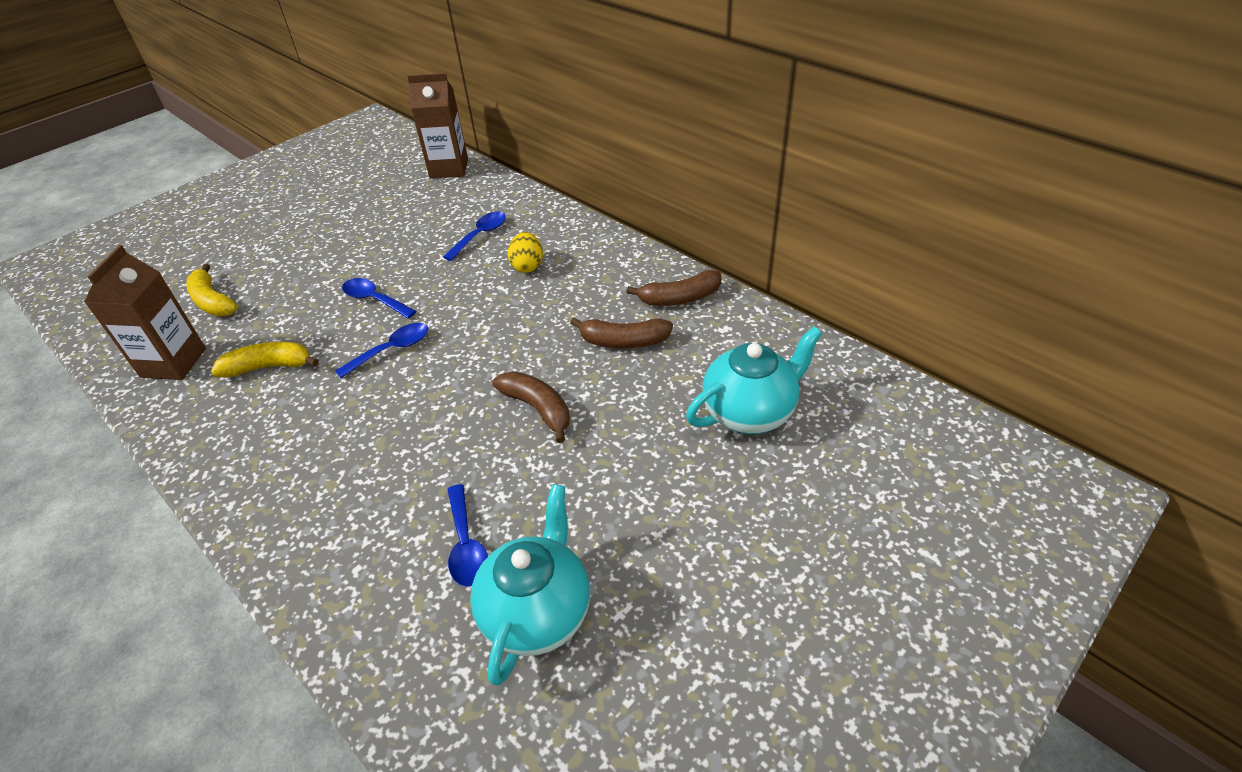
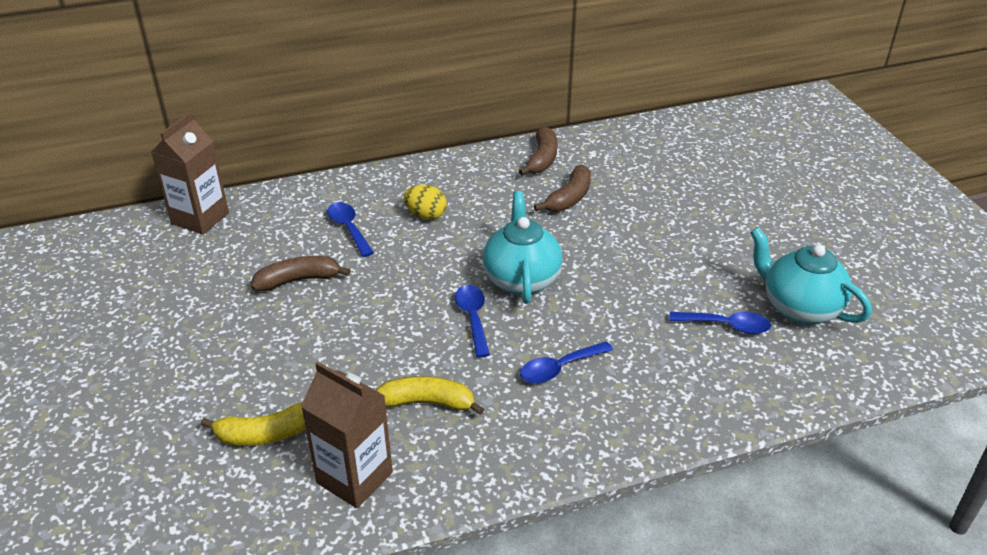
camera: 65 degrees left, 5 degrees down
(269, 366) = (427, 402): yellow banana -> yellow banana turned 75 degrees clockwise
(374, 300) = (385, 314): blue spoon -> blue spoon (559, 368)
(538, 408) = (612, 258): brown banana -> brown banana (298, 280)
(750, 412) = (682, 172): turquoise teapot -> turquoise teapot (521, 279)

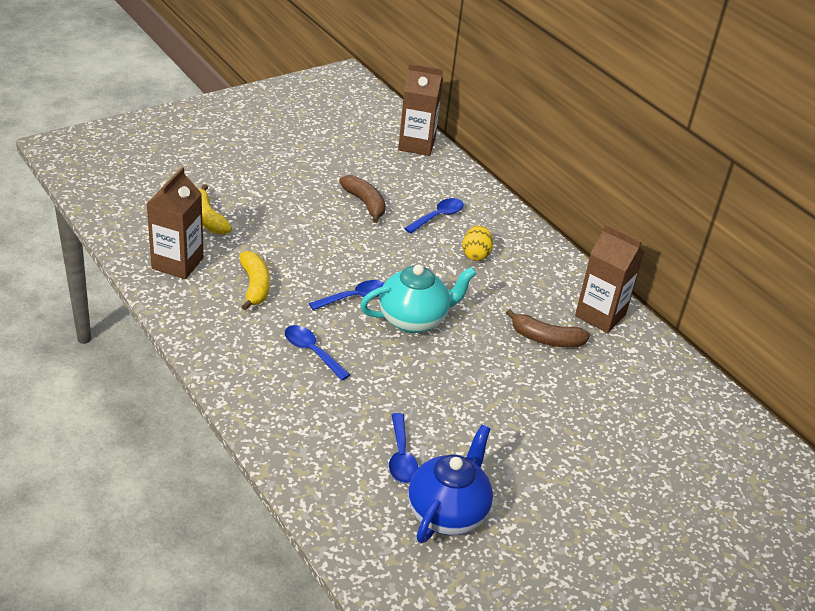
camera: 70 degrees right, 0 degrees up
(542, 159) = (600, 315): brown banana -> brown carton
(799, 308) = (448, 512): turquoise teapot -> blue teapot

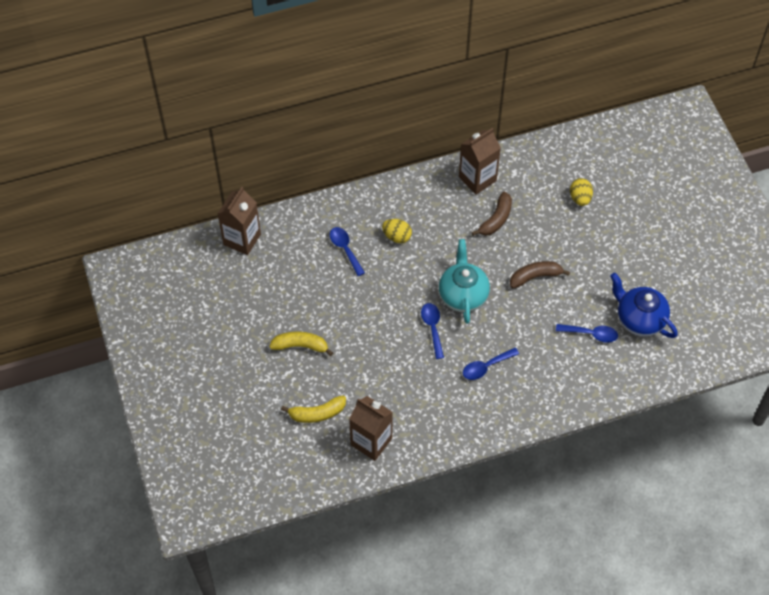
camera: 70 degrees left, 20 degrees up
(255, 286) = (408, 392): yellow banana -> yellow banana (300, 346)
(365, 203) = (318, 296): brown banana -> brown banana (535, 276)
(628, 422) = (580, 198): none -> yellow egg

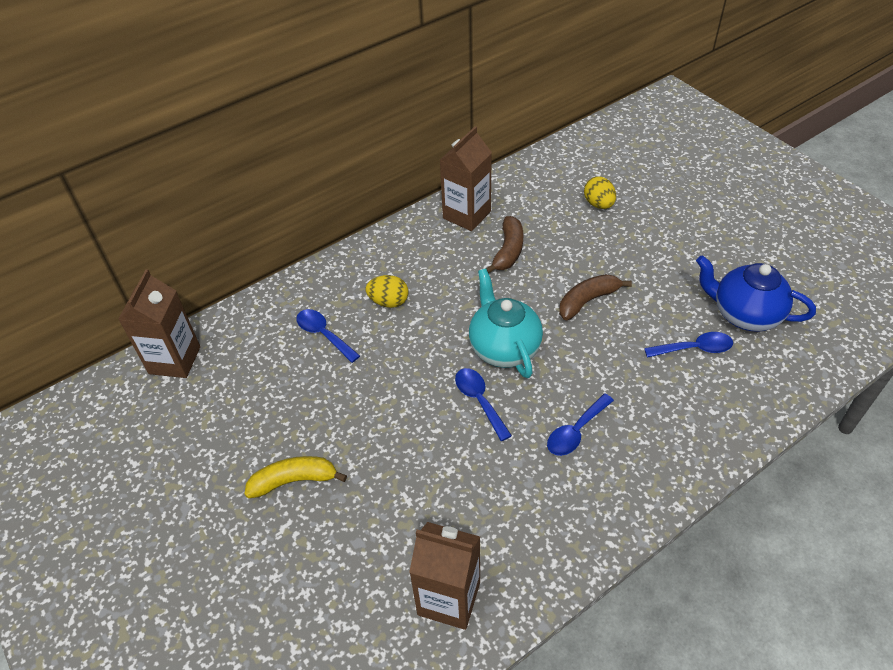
camera: 15 degrees left, 10 degrees down
(317, 413) = (347, 579): yellow banana -> none

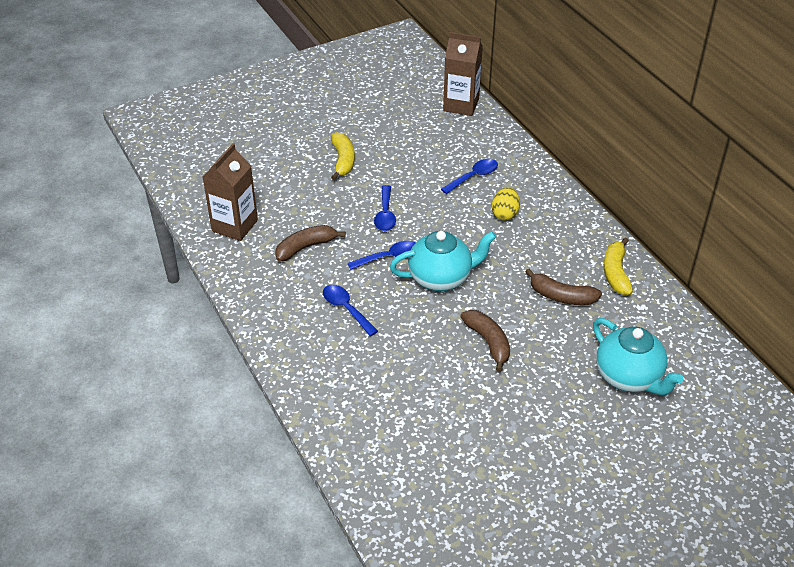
camera: 95 degrees right, 5 degrees down
(466, 215) = (615, 273): brown carton -> yellow banana
(478, 495) = (306, 247): none -> brown banana
(598, 204) = (629, 377): yellow egg -> turquoise teapot
(694, 349) = (416, 407): blue spoon -> blue spoon (385, 214)
(744, 314) = (453, 460): blue teapot -> none

